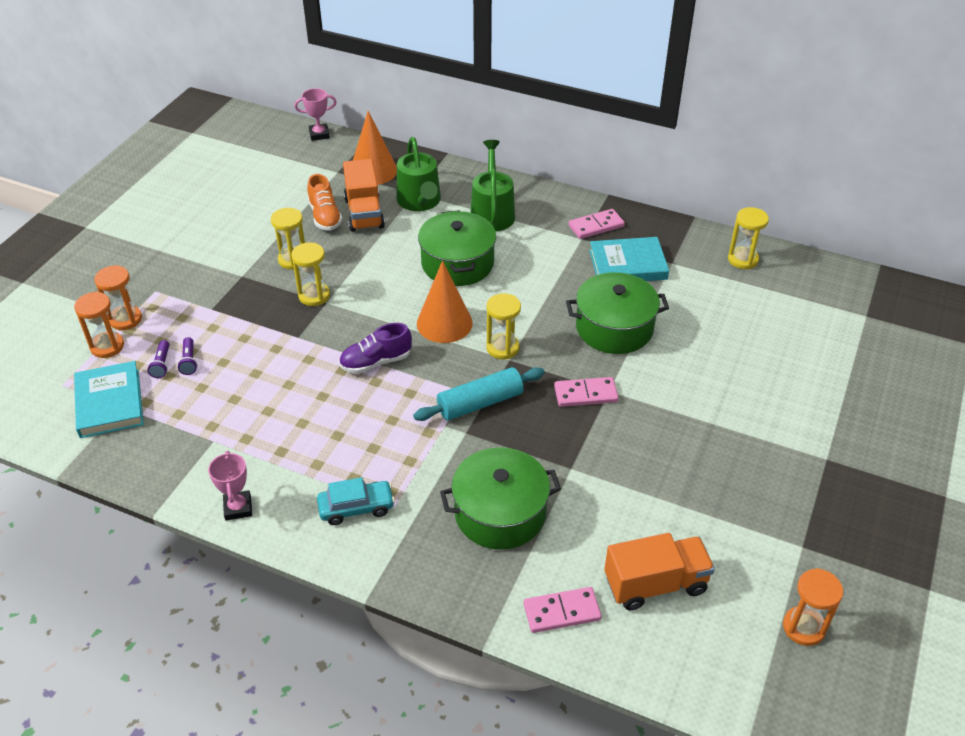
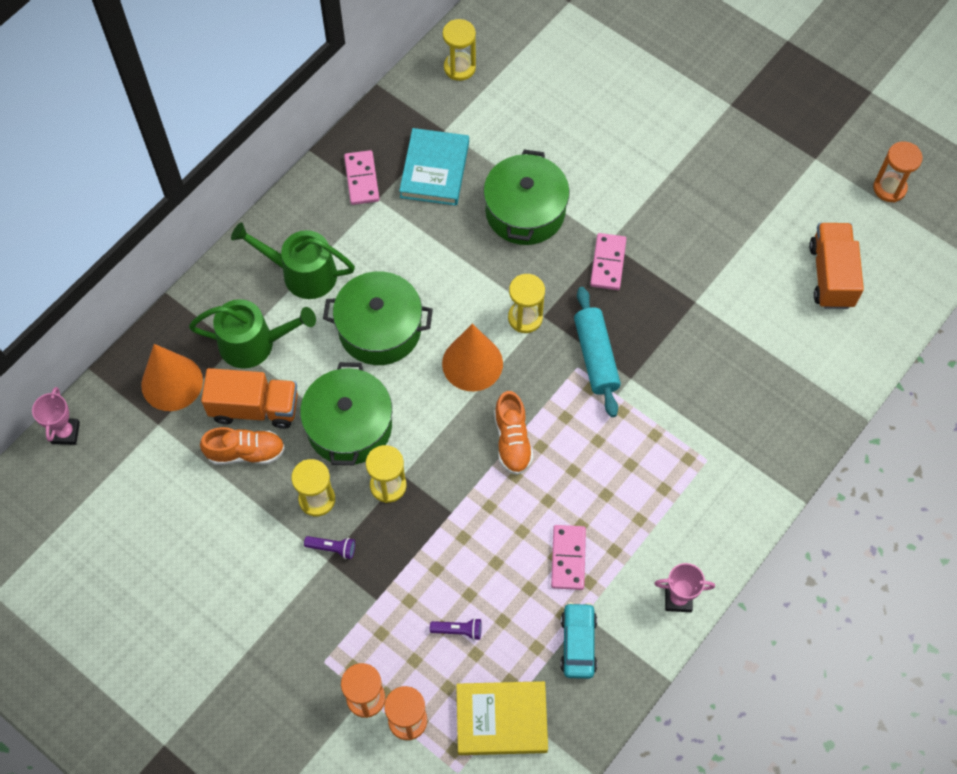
camera: 75 degrees left, 20 degrees up
(109, 403) = (501, 719): turquoise book -> yellow book
(162, 364) = (455, 660): purple flashlight -> purple flashlight (332, 548)
(356, 508) = (701, 492): turquoise car -> turquoise car (578, 643)
(376, 362) = (512, 440): purple shoe -> orange shoe
(500, 513) = (733, 372): green pot -> green pot (349, 426)
(562, 612) = (845, 352): pink domino -> pink domino (568, 558)

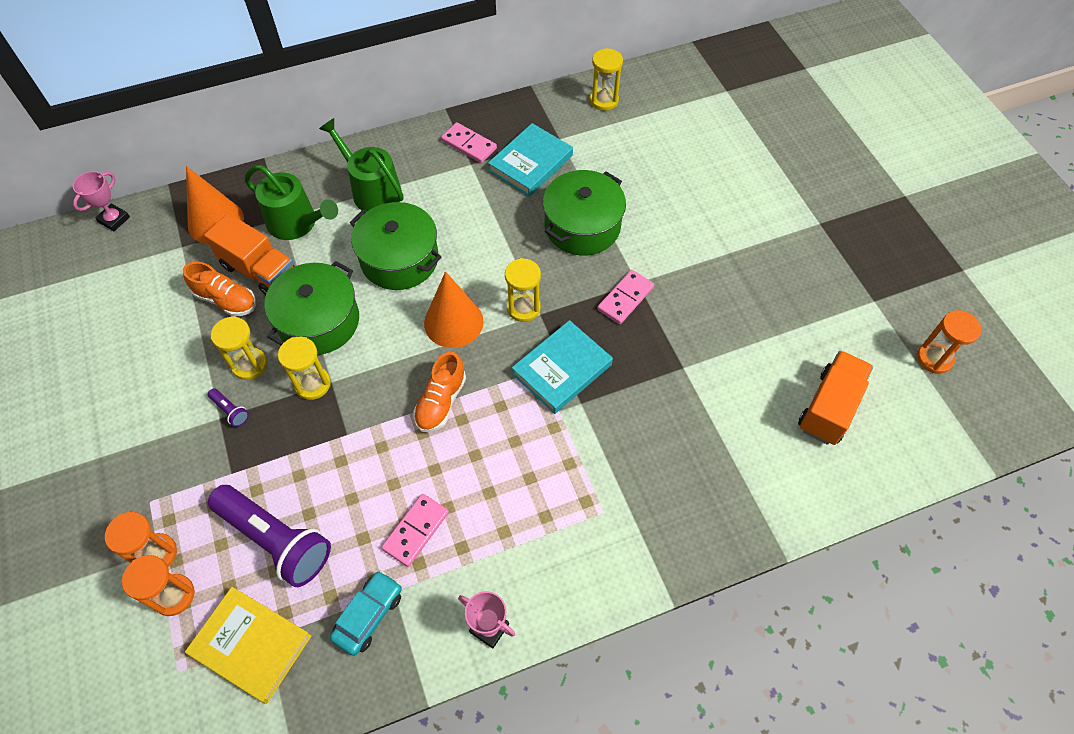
camera: 30 degrees right, 5 degrees down
(361, 179) = (469, 145): pink domino -> pink domino turned 75 degrees counterclockwise
(458, 630) = (276, 540): purple flashlight -> purple flashlight, size x2.49
(595, 357) = (562, 369): turquoise rolling pin -> turquoise book

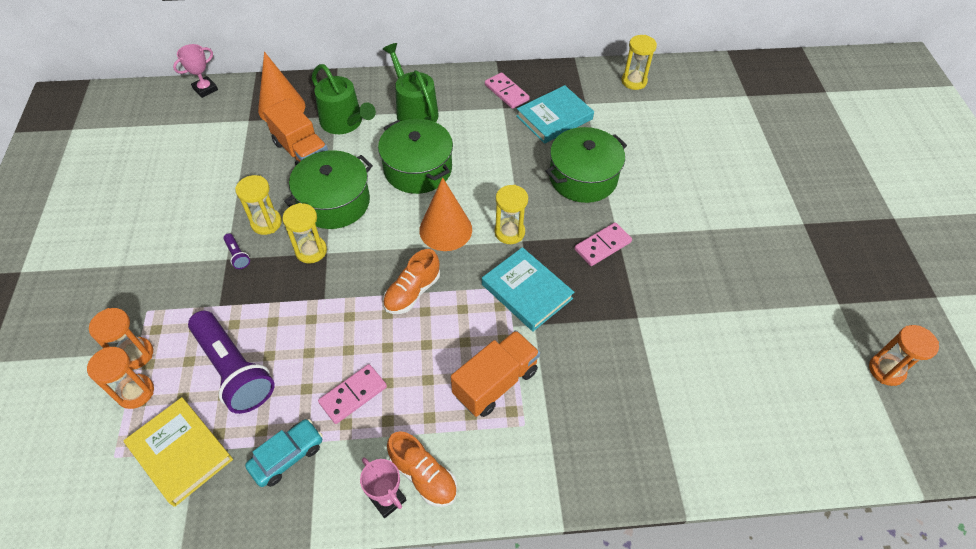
camera: 15 degrees right, 5 degrees down
(226, 300) = (267, 168): orange shoe -> orange shoe (423, 475)
(562, 369) = (526, 291): turquoise book -> turquoise book turned 75 degrees clockwise
(829, 407) = (768, 388): orange truck -> orange truck (495, 382)

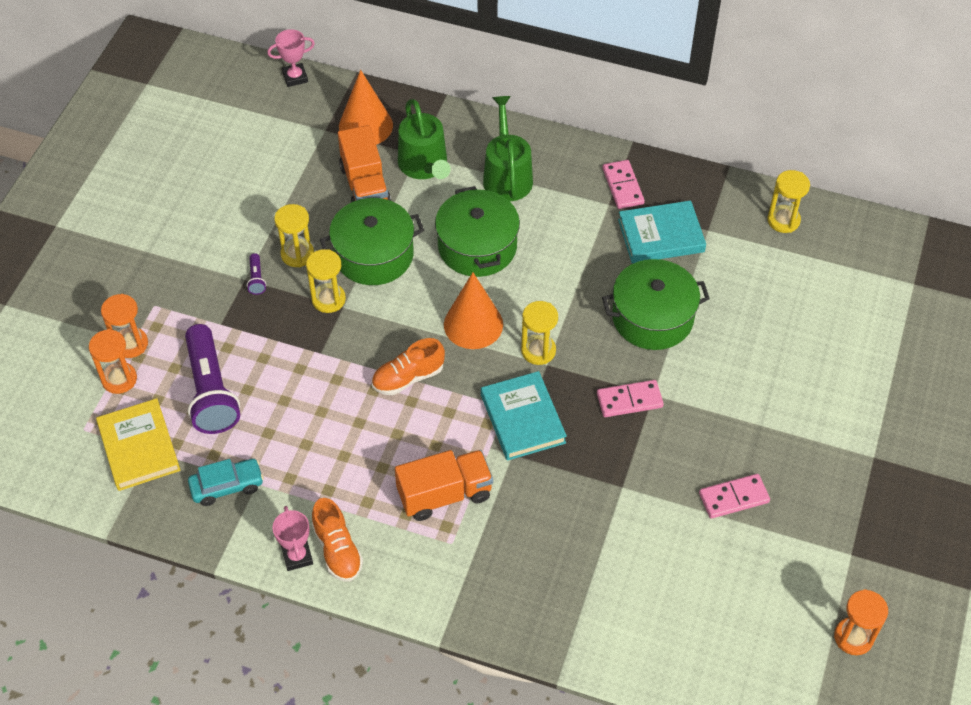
camera: 25 degrees right, 0 degrees up
(353, 395) = (307, 455): pink domino -> pink domino (734, 498)

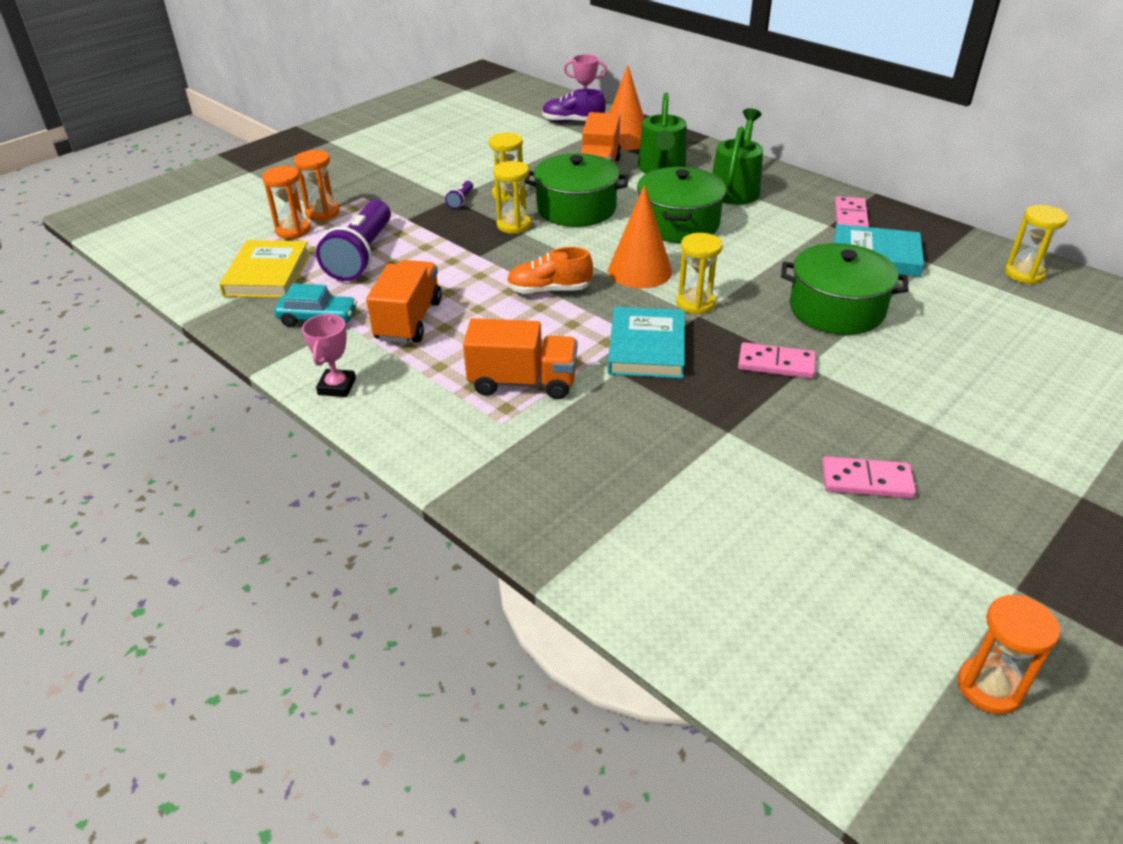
camera: 25 degrees right, 15 degrees down
(297, 111) = (572, 122): none -> purple shoe
(308, 459) = (408, 320): none -> orange truck
(337, 550) = (380, 393): orange shoe -> none

